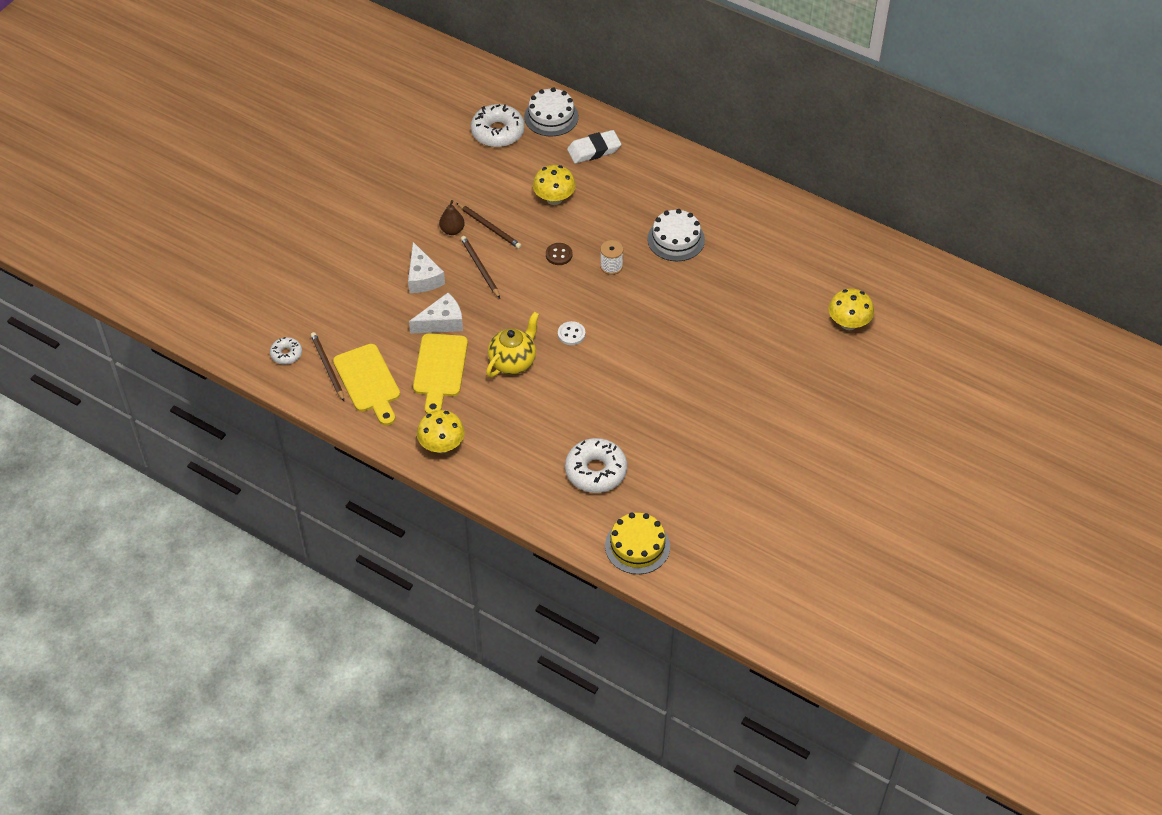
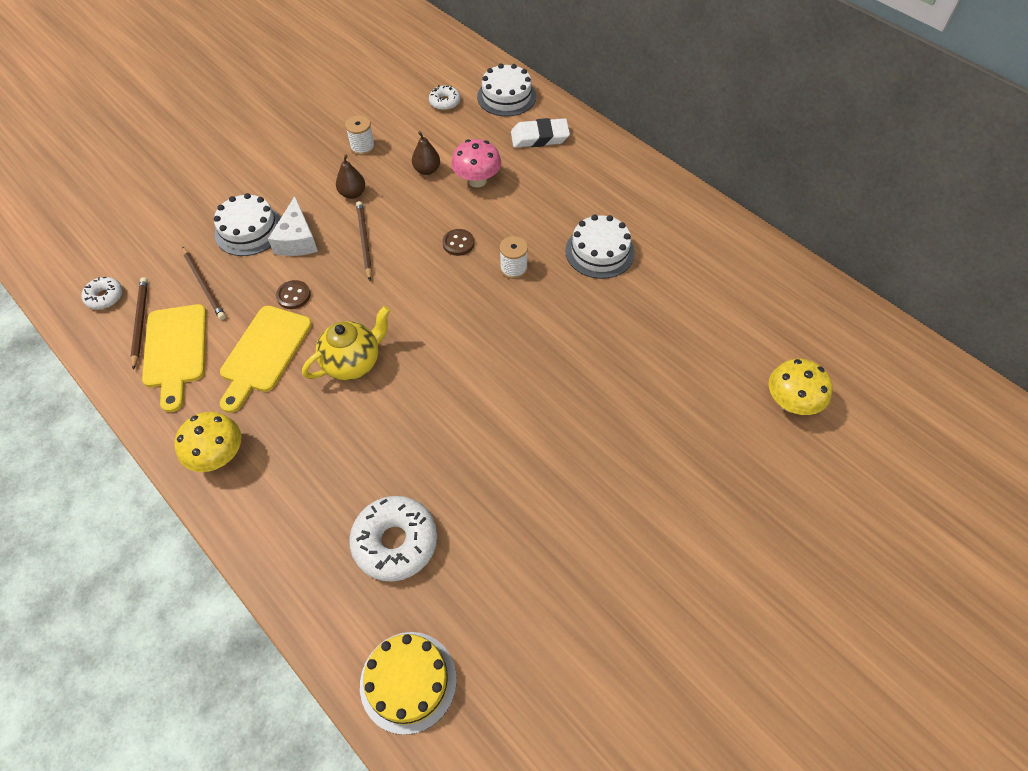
camera: 15 degrees right, 5 degrees up
(378, 278) = (249, 230): none -> white cake
(442, 187) = (363, 147): none -> white spool
(442, 322) = (293, 295): white cheese -> brown button
(489, 227) = (394, 198): brown pencil -> brown pencil (204, 285)
(498, 132) = (445, 102): white donut -> white donut, size x0.54
(507, 198) = (427, 170): none -> brown pear
(554, 199) = (477, 180): yellow mushroom -> pink mushroom
(571, 334) = (436, 342): white button -> none

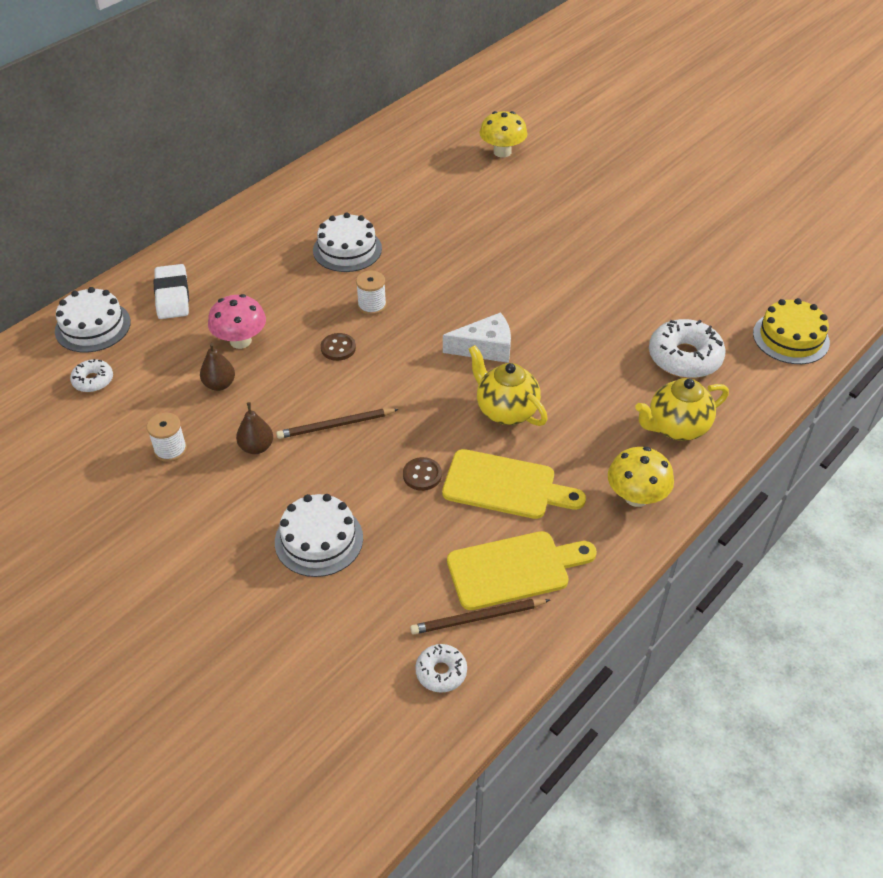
camera: 95 degrees left, 10 degrees down
(204, 285) = (412, 566): brown pencil -> none
(294, 511) = (676, 428): none -> yellow teapot
(297, 239) = (334, 488): white cheese -> white cheese (485, 348)

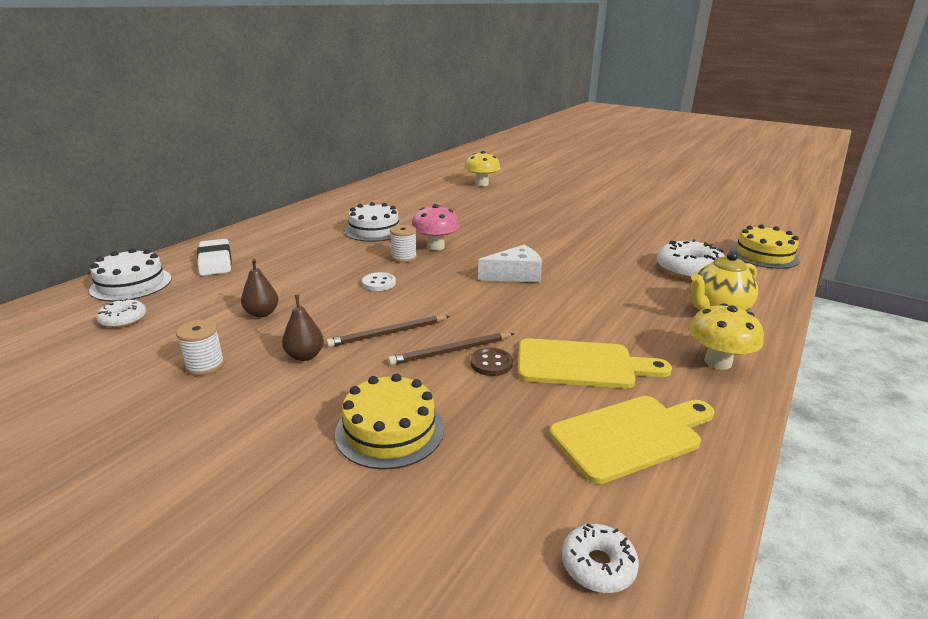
camera: 10 degrees left, 20 degrees down
(240, 341) = (282, 284): pink mushroom -> pink mushroom (435, 246)
(319, 540) = (390, 430): white cake -> yellow cake
(338, 348) = (379, 283): brown button -> white button
(477, 618) = (614, 492): brown pencil -> brown pencil (451, 351)
(506, 411) = (553, 312): yellow teapot -> none

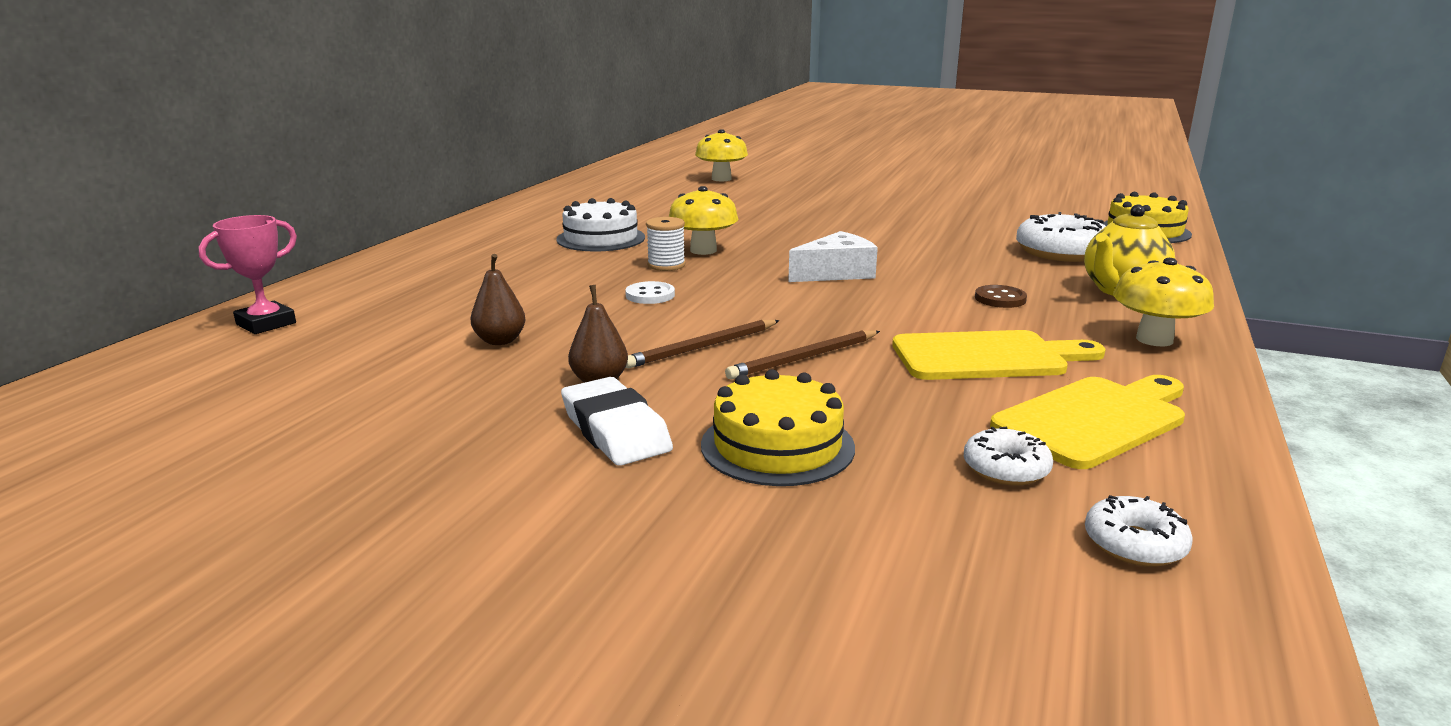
camera: 10 degrees left, 5 degrees down
(123, 320) = (286, 365): white donut -> white donut (1006, 469)
(131, 284) = (266, 324): white cake -> pink trophy
(205, 365) = (457, 404): white spool -> none
(215, 262) = (382, 289): white eraser -> white eraser (615, 430)
(435, 246) = (703, 250): pink mushroom -> yellow mushroom
(491, 363) = (867, 366): brown button -> brown button (1000, 299)

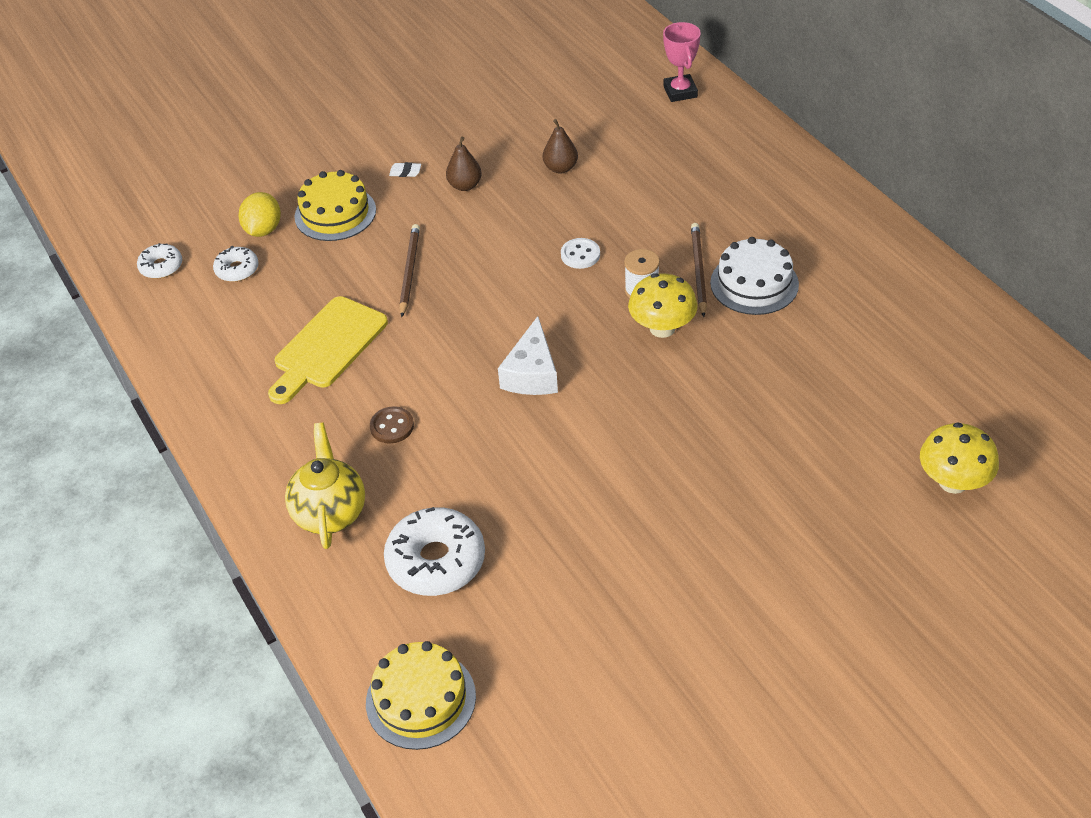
camera: 130 degrees right, 25 degrees up
(615, 430) = (405, 172): white eraser -> white eraser, size x0.43
(702, 347) = (467, 239): brown pencil -> brown pencil (698, 270)
(901, 489) = (263, 230): none -> yellow lemon
(1095, 420) = (229, 332): yellow cutting board -> none
(1154, 339) = (257, 446): yellow mushroom -> none

